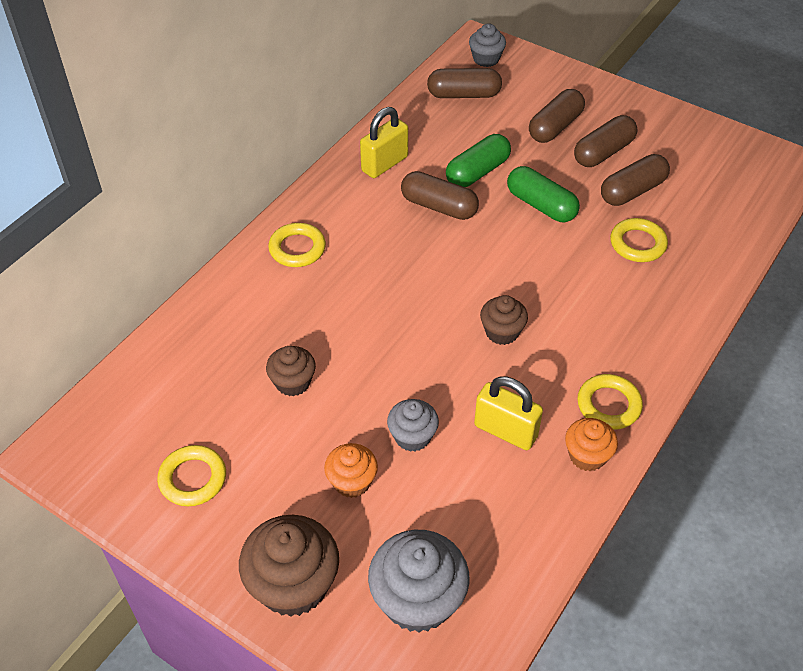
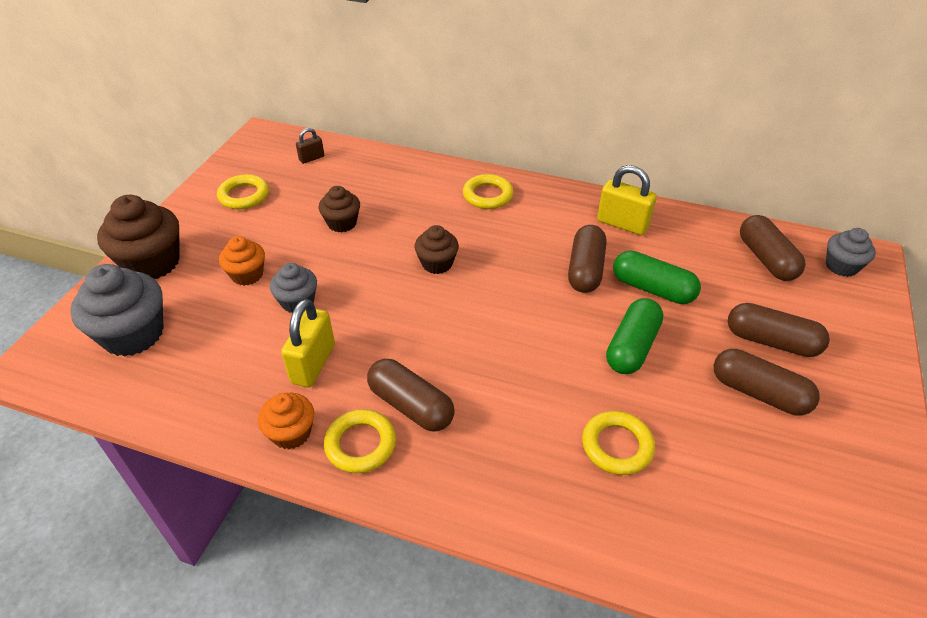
camera: 75 degrees right, 5 degrees down
(143, 399) = (311, 158): none -> brown padlock
(502, 332) = (436, 342): brown cupcake -> brown cupcake (437, 263)
(632, 191) = (707, 431): brown capsule -> brown capsule (410, 406)

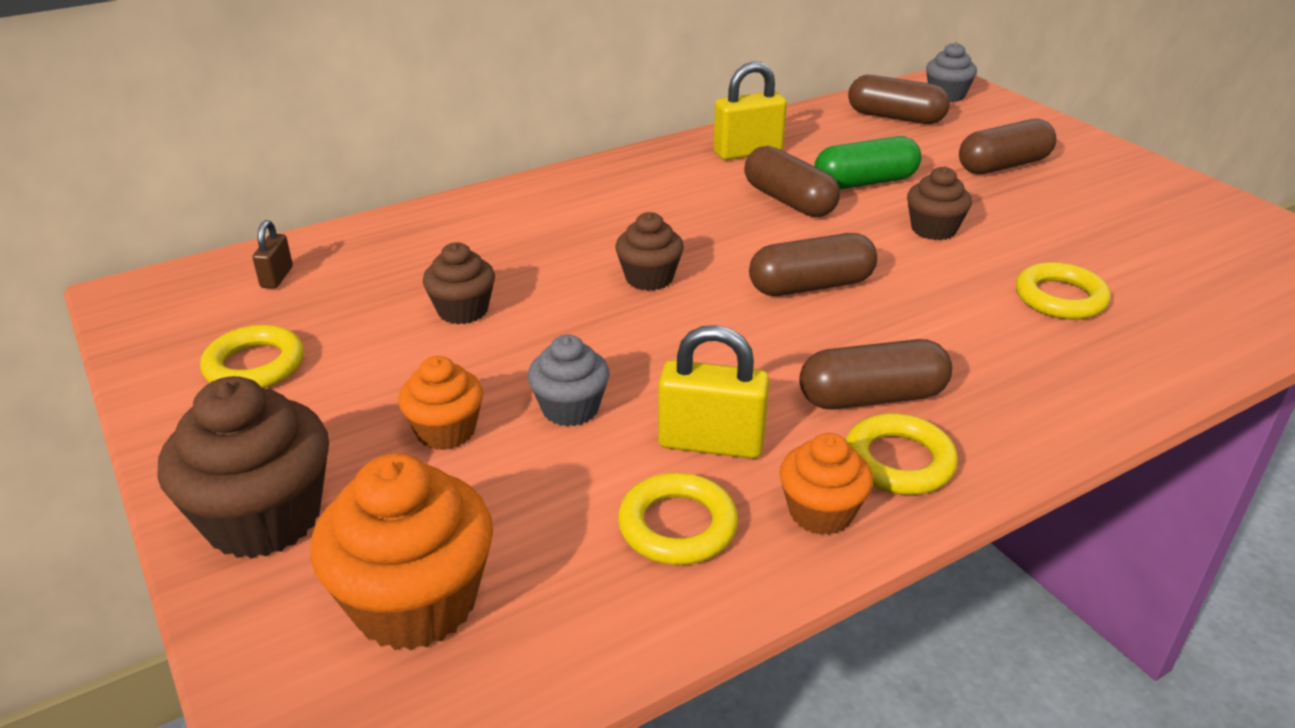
camera: 50 degrees left, 10 degrees down
(133, 334) = (415, 602): grey cupcake -> orange cupcake
(313, 364) = (711, 443): yellow padlock -> yellow padlock turned 45 degrees counterclockwise
(487, 195) = (578, 197): yellow ring -> yellow ring (677, 526)
(631, 347) = (933, 229): green capsule -> brown cupcake
(759, 393) = (1060, 201): brown capsule -> brown capsule (811, 286)

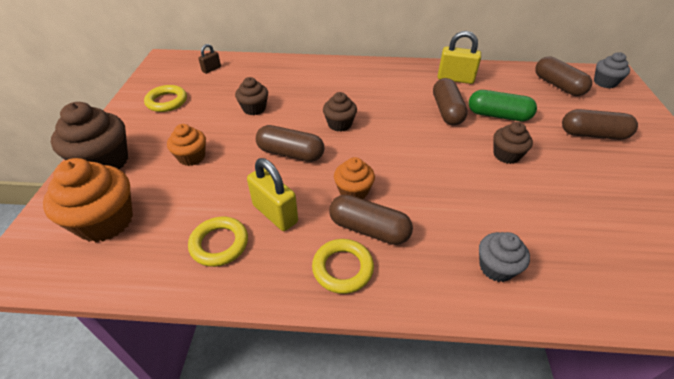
camera: 35 degrees right, 10 degrees up
(570, 408) = (242, 169): grey cupcake -> grey cupcake (496, 267)
(811, 286) = (406, 158): brown capsule -> brown capsule (290, 153)
(821, 512) = (280, 272): orange cupcake -> orange cupcake (353, 191)
(1060, 298) = (536, 225): yellow ring -> none

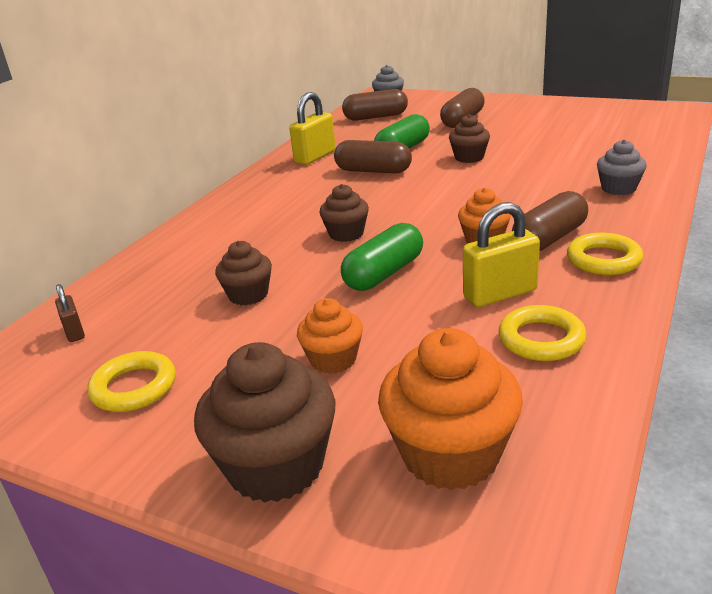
camera: 65 degrees left, 15 degrees down
(290, 153) = (384, 273): brown capsule -> green capsule

